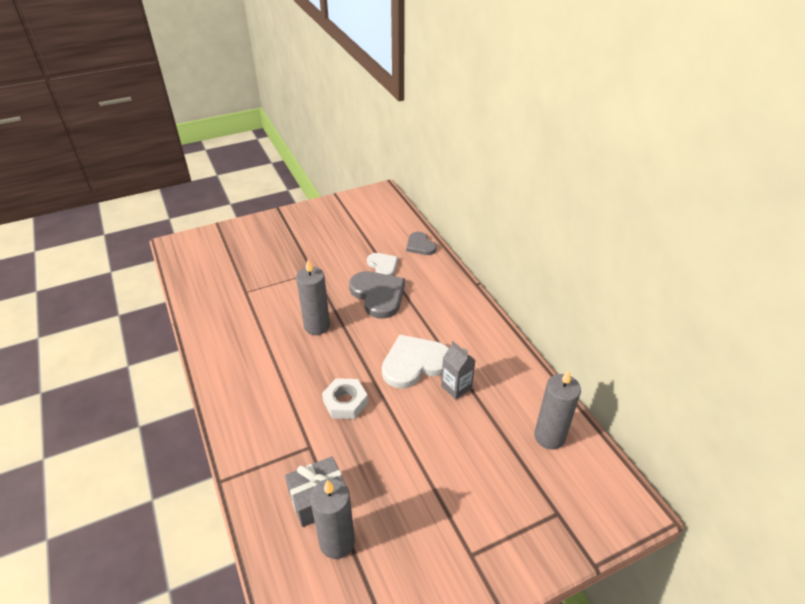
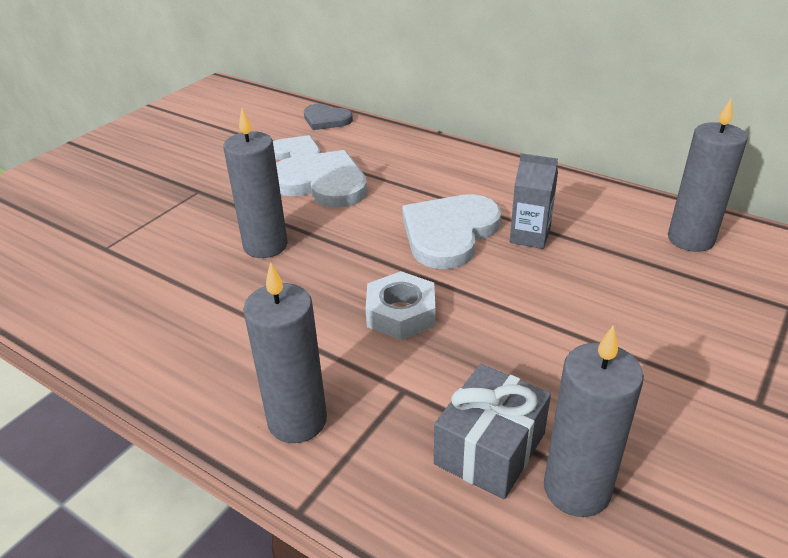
camera: 30 degrees left, 5 degrees down
(252, 437) = (297, 421): none -> grey candle
(378, 295) = (322, 183): grey heart -> white heart

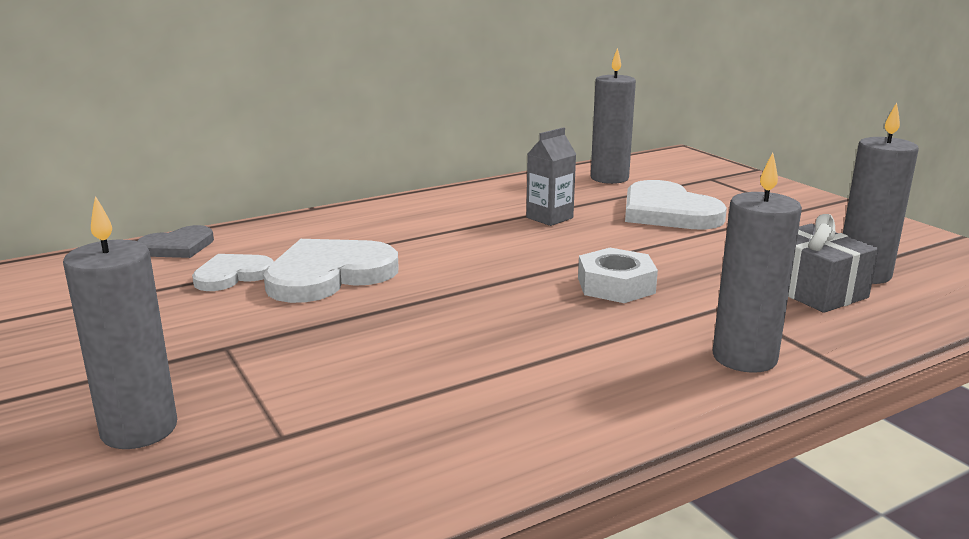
camera: 65 degrees left, 15 degrees down
(265, 246) = (423, 325): grey candle -> grey candle (139, 429)
(449, 233) = (508, 242): white heart -> white heart (667, 212)

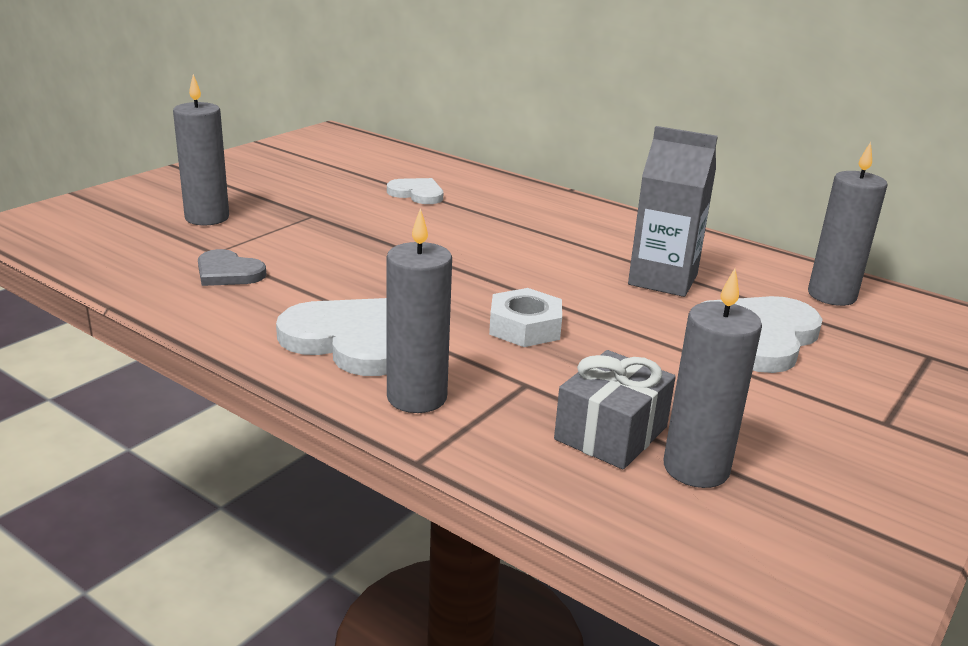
camera: 65 degrees right, 5 degrees up
(178, 246) = (449, 169): grey heart -> grey heart (228, 272)
(329, 275) = (444, 220): white heart -> white heart (350, 341)
(549, 218) = (663, 280): grey carton -> grey carton, size x1.60

